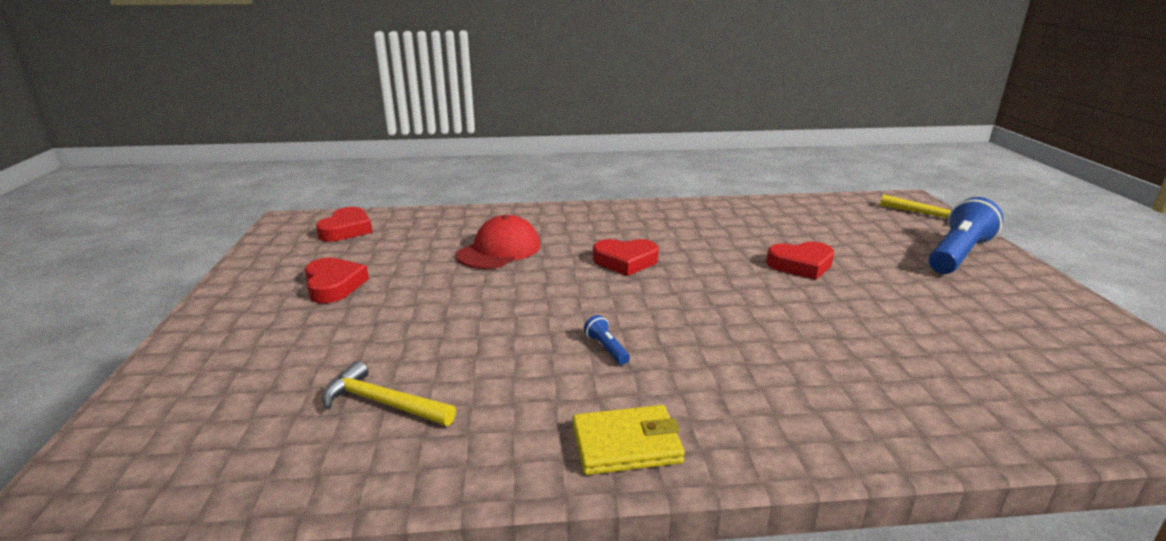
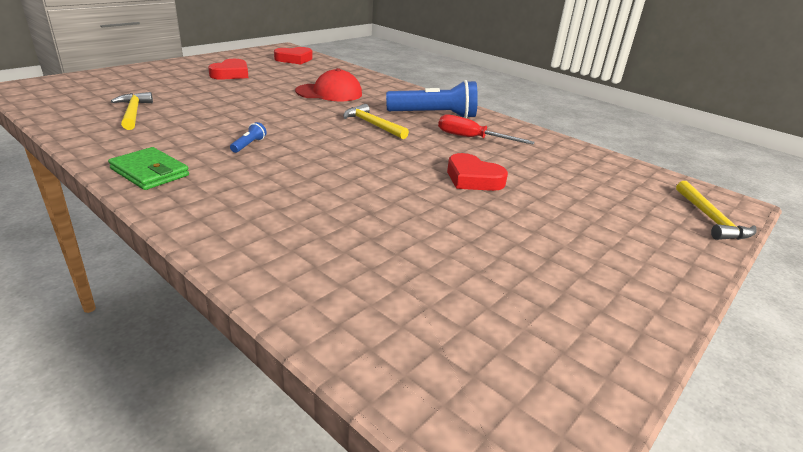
camera: 45 degrees right, 5 degrees up
(625, 261) = (372, 125): red heart -> yellow hammer
(626, 444) = (150, 172): yellow wallet -> green wallet
(711, 231) = (472, 138): none -> red screwdriver
(958, 255) = (636, 245): blue flashlight -> blue flashlight (434, 115)

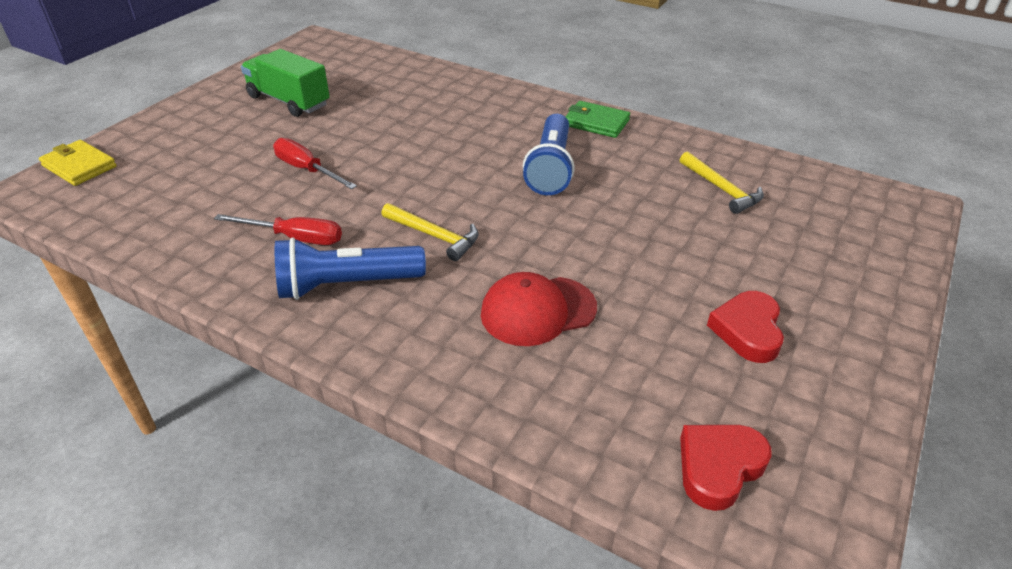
camera: 170 degrees right, 10 degrees up
(249, 145) = (550, 168): blue flashlight -> blue flashlight, size x2.45
(473, 179) = (307, 170): red heart -> red screwdriver
(520, 268) = (289, 101): none -> green truck
(710, 219) = (79, 166): yellow hammer -> yellow wallet

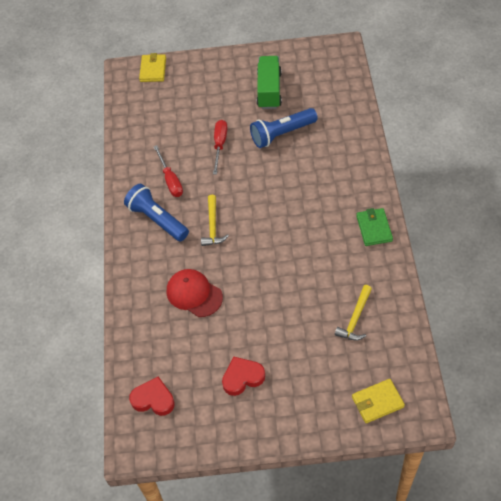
camera: 60 degrees right, 15 degrees up
(550, 168) = (307, 235): blue flashlight -> blue flashlight (282, 134)
(872, 227) = (377, 402): none -> yellow wallet

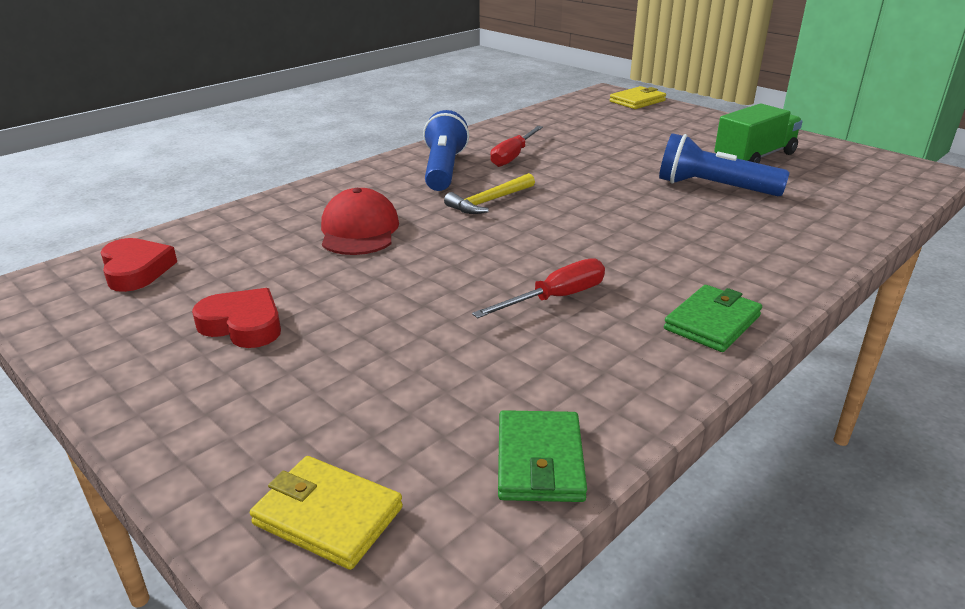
camera: 45 degrees right, 25 degrees down
(220, 145) = (616, 162): red screwdriver -> red screwdriver (555, 298)
(355, 318) = (500, 387): yellow hammer -> none
(398, 333) = (539, 461): none -> green wallet

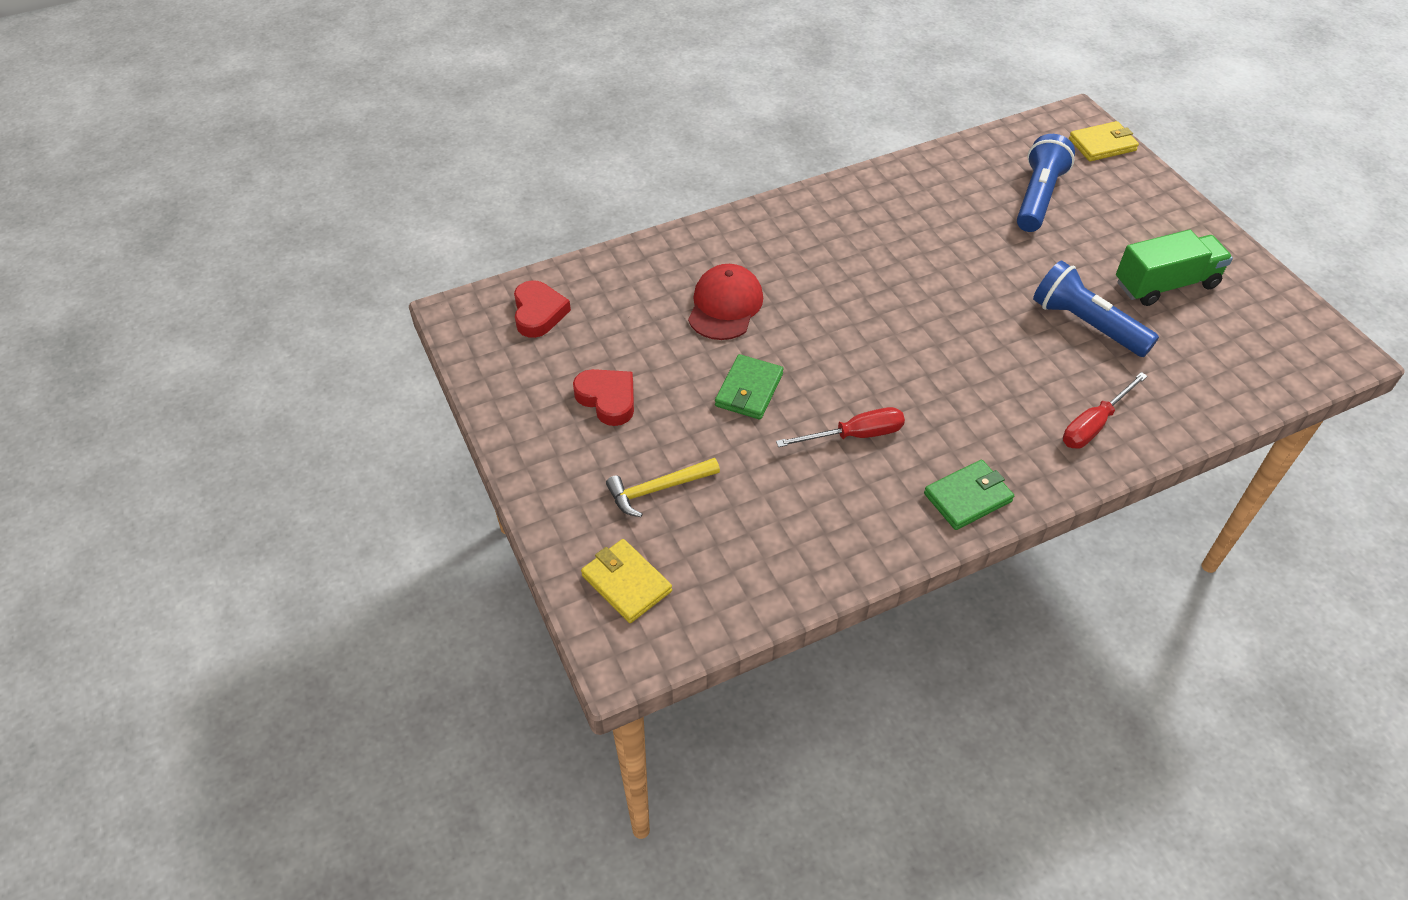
camera: 20 degrees right, 20 degrees up
(444, 169) = (832, 230): blue flashlight -> blue flashlight (1038, 197)
(489, 201) = (855, 292): yellow hammer -> yellow hammer (658, 489)
(513, 156) = (910, 223): red screwdriver -> red screwdriver (1094, 424)
(539, 461) = (771, 583): green wallet -> green wallet (749, 390)

